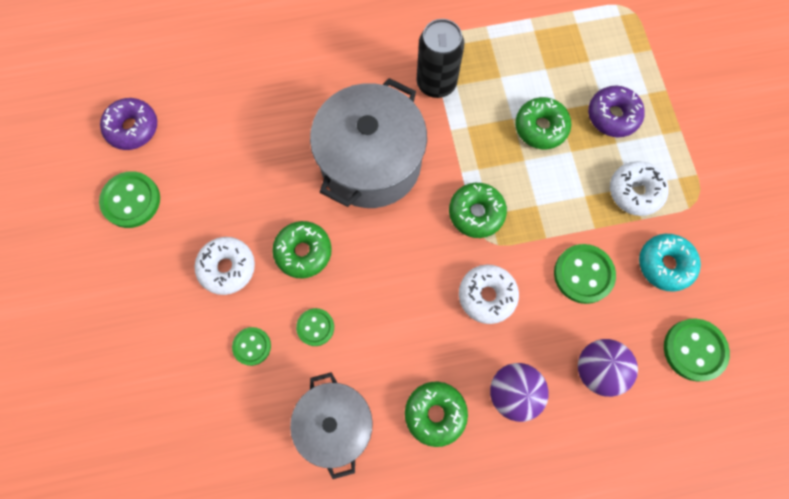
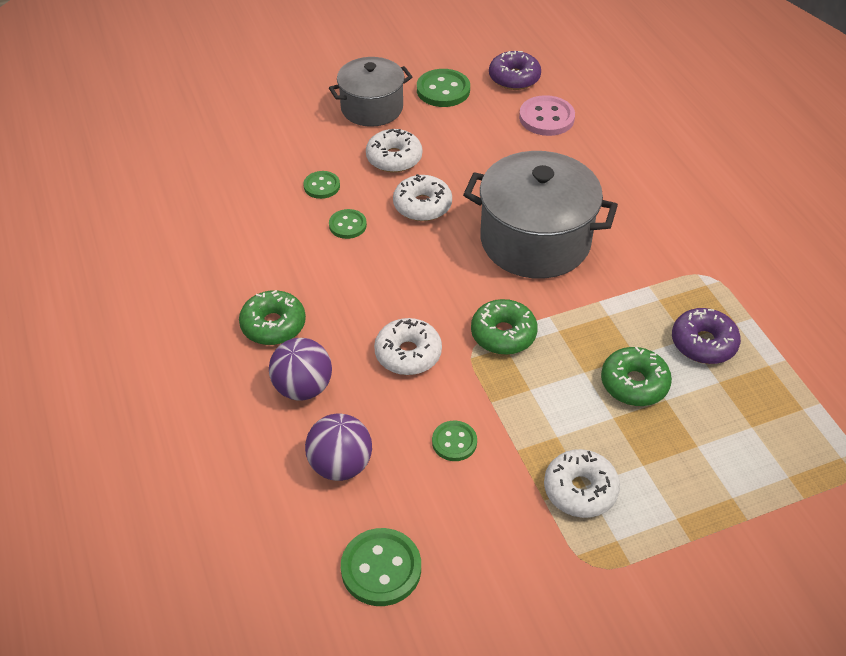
camera: 80 degrees right, 25 degrees down
(204, 113) = (546, 118): none -> pink button
(303, 252) = (422, 205): green donut -> white donut
(335, 423) = (256, 252): grey pot -> grey pot (372, 108)
(436, 83) = (653, 281): black can -> none
(583, 274) = (454, 442): green button -> green button, size x0.61
(612, 116) = (680, 458): purple donut -> purple donut (703, 343)
(665, 264) = (488, 529): turquoise donut -> none

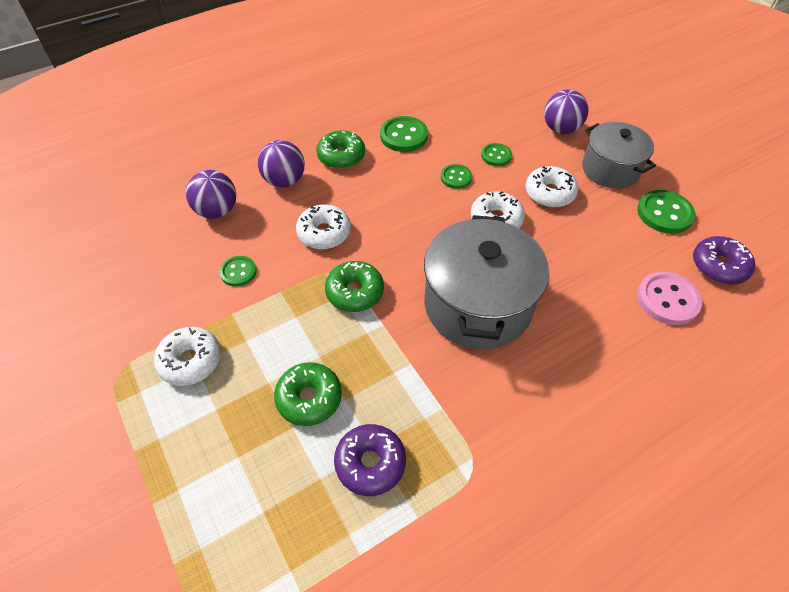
camera: 80 degrees right, 5 degrees up
(295, 127) = (561, 129): none -> purple ball
(381, 568) = (130, 245): green button -> green button (403, 136)

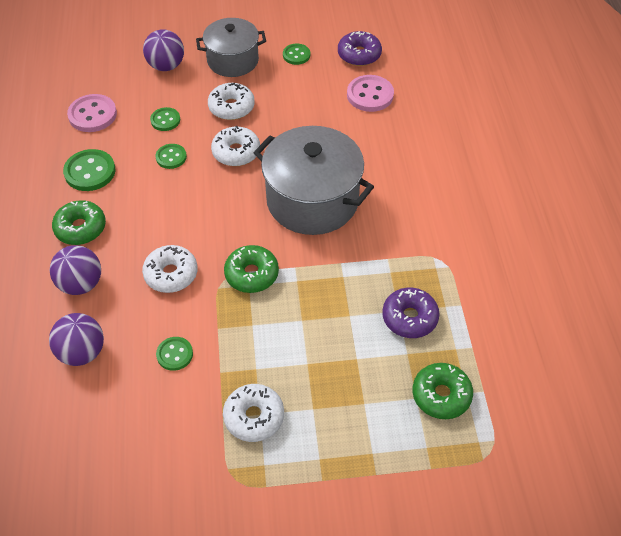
camera: 65 degrees left, 0 degrees up
(309, 398) = (337, 339): green donut -> green donut (441, 395)
(466, 111) = (92, 115): none -> pink button
(664, 213) = (296, 55): green button -> green button, size x0.61

